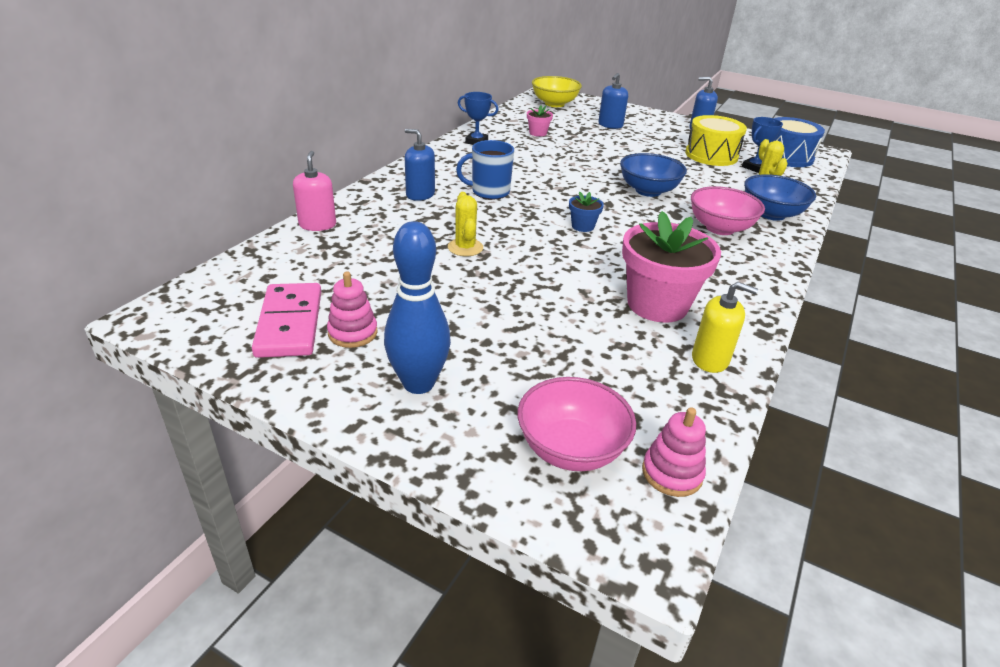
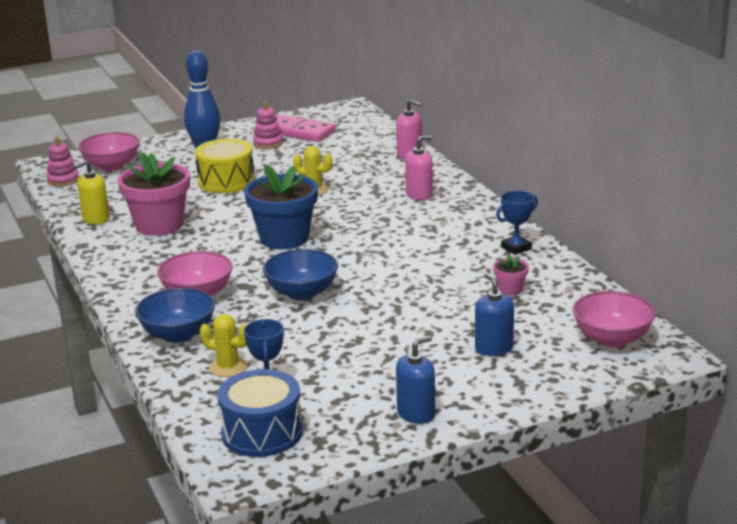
camera: 130 degrees right, 10 degrees down
(420, 194) = (419, 195): blue soap dispenser -> pink soap dispenser
(489, 192) = (391, 221): blue mug -> none
(554, 104) = (612, 339): yellow bowl -> pink bowl
(583, 226) = (284, 238): blue flower pot -> blue flower pot, size x2.24
(711, 155) = (331, 375): yellow drum -> yellow drum (226, 181)

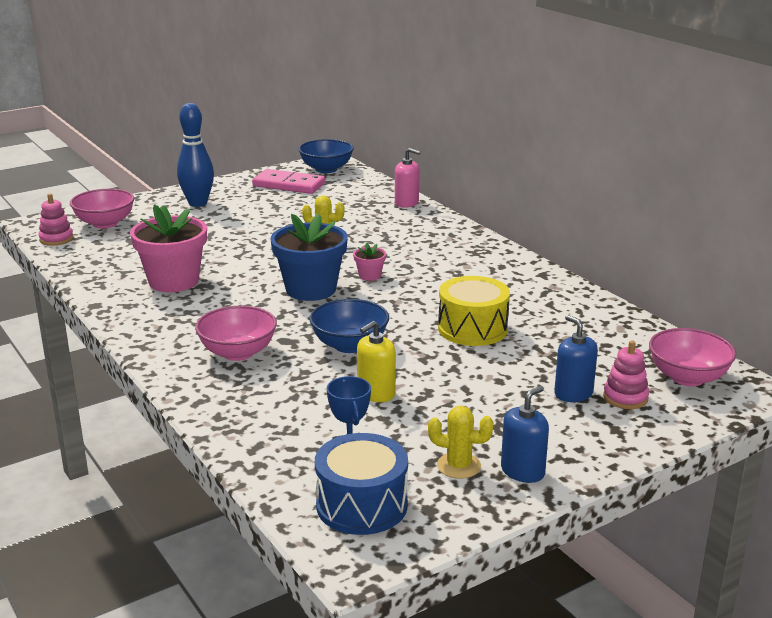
camera: 10 degrees left, 0 degrees up
(96, 219) = (103, 277): yellow soap dispenser -> yellow soap dispenser (376, 393)
(178, 334) = (230, 397): blue bowl -> blue bowl (326, 169)
(226, 181) = (230, 234): yellow drum -> yellow drum (472, 329)
(228, 367) = (297, 431): yellow cactus -> yellow cactus (458, 466)
(268, 143) = (261, 196): pink stacking toy -> pink stacking toy (625, 397)
(419, 195) = (432, 241): pink soap dispenser -> none
(510, 289) = (563, 331): pink flower pot -> pink flower pot (369, 276)
(516, 248) = (550, 289): blue trophy -> none

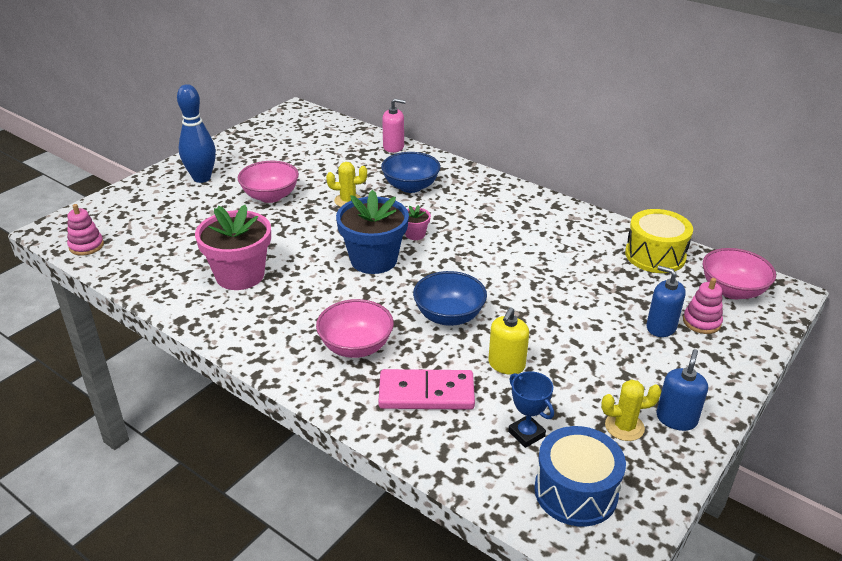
camera: 20 degrees left, 10 degrees up
(105, 223) = (124, 218): pink bowl -> pink bowl (270, 196)
(288, 185) = (274, 143): pink domino -> pink domino (426, 393)
(326, 169) = (297, 119): blue bowl -> blue bowl (410, 186)
(472, 329) = (538, 275): yellow drum -> yellow drum (655, 255)

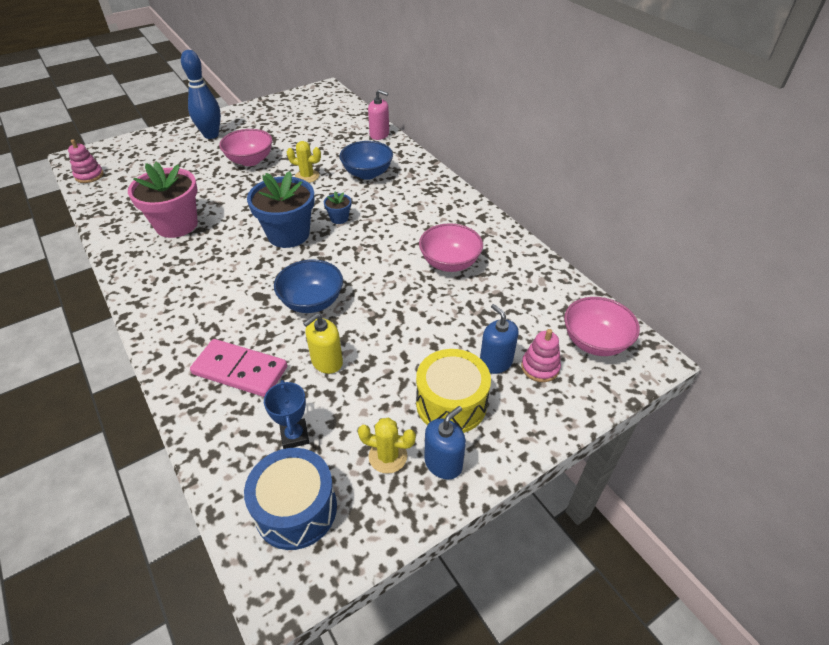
camera: 20 degrees right, 10 degrees up
(356, 346) = (216, 311): pink bowl -> pink bowl (449, 263)
(415, 234) = (339, 218): pink flower pot -> blue flower pot
(655, 255) = (541, 286): yellow drum -> yellow drum (451, 403)

